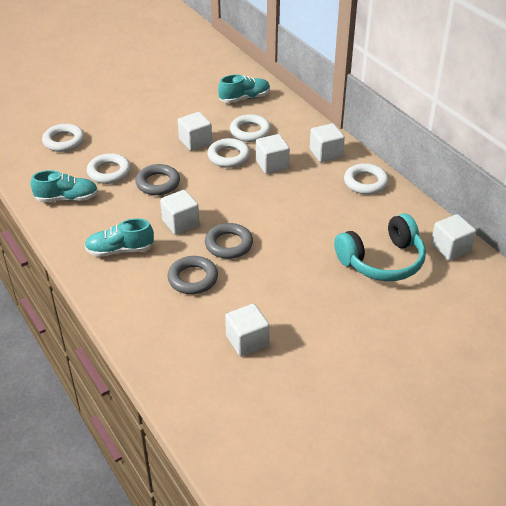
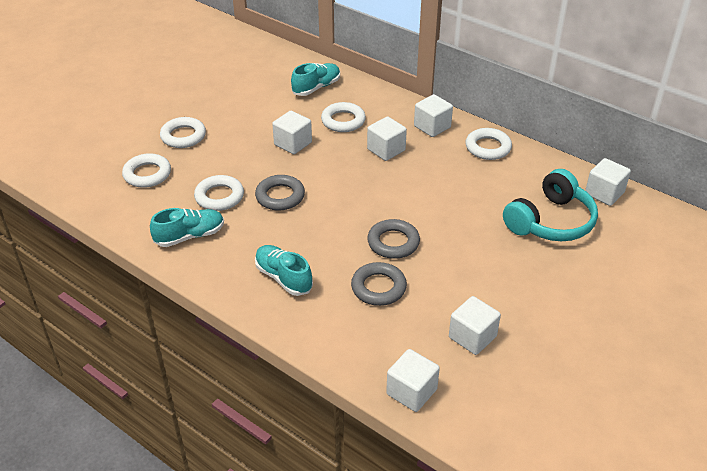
camera: 20 degrees left, 0 degrees up
(120, 250) = (283, 278): turquoise shoe -> turquoise shoe turned 75 degrees clockwise
(180, 223) = (330, 232): white cube -> white cube (411, 392)
(228, 156) = (337, 151): white ring -> white ring (183, 136)

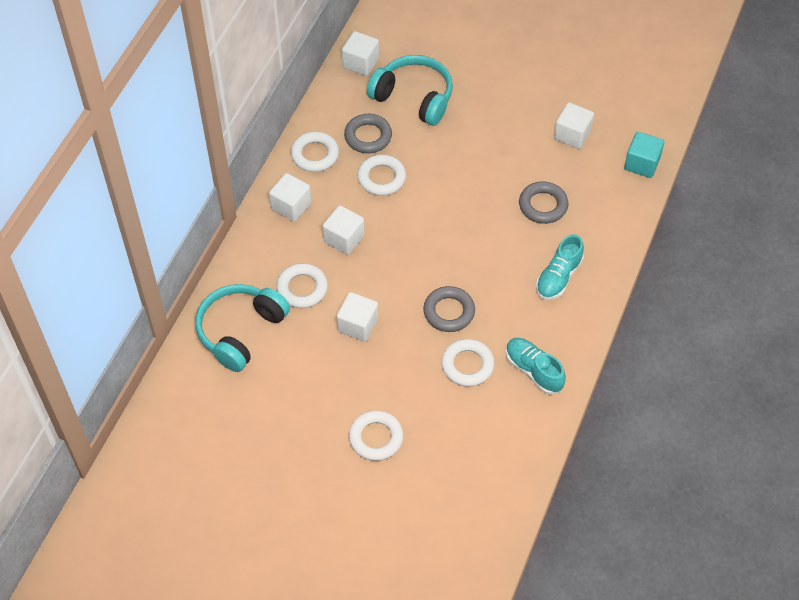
camera: 105 degrees left, 15 degrees up
(147, 174) = (454, 447): white ring -> white ring (381, 178)
(316, 87) = (240, 331): turquoise shoe -> turquoise headphones
(393, 242) = (483, 206): grey ring -> grey ring (368, 136)
(411, 392) = (642, 164): white cube -> turquoise cube

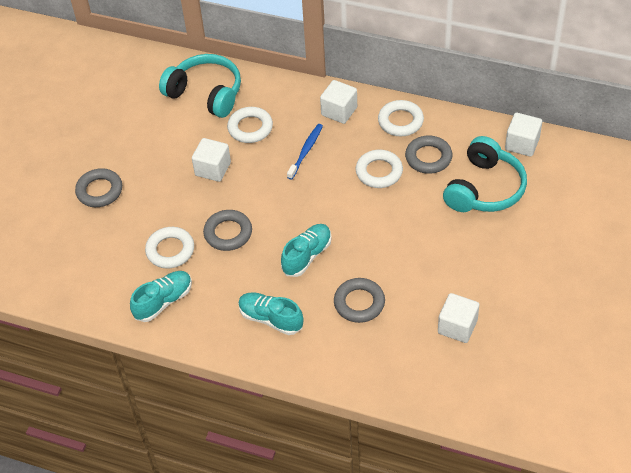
camera: 90 degrees right, 5 degrees down
(344, 238) = (306, 151): white cube -> blue toothbrush
(376, 438) = (99, 191): white ring -> grey ring
(484, 244) = (307, 256): none -> turquoise shoe
(642, 164) = (426, 393): turquoise cube -> none

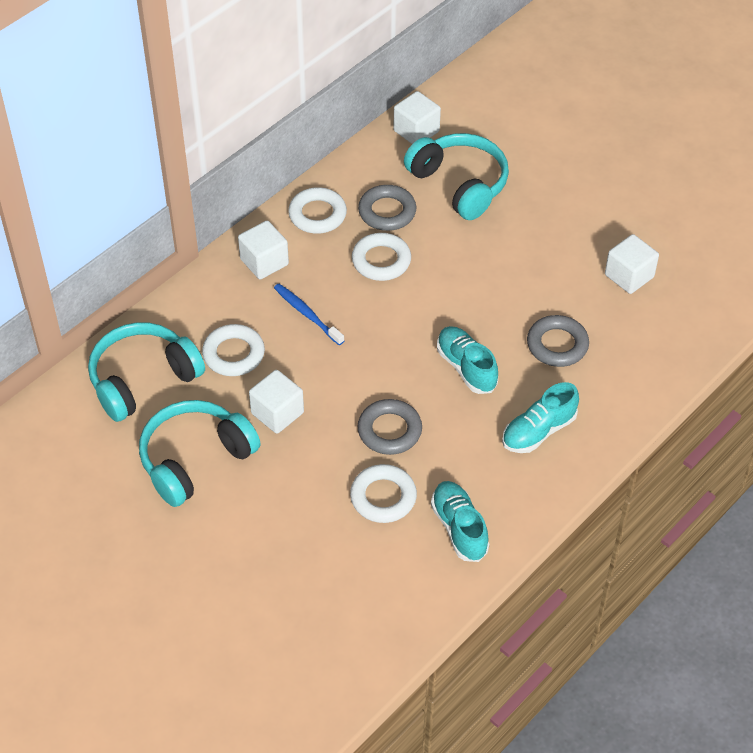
camera: 70 degrees left, 0 degrees up
(99, 191) = (238, 545): grey ring -> none
(155, 144) = (195, 460): none -> turquoise headphones

